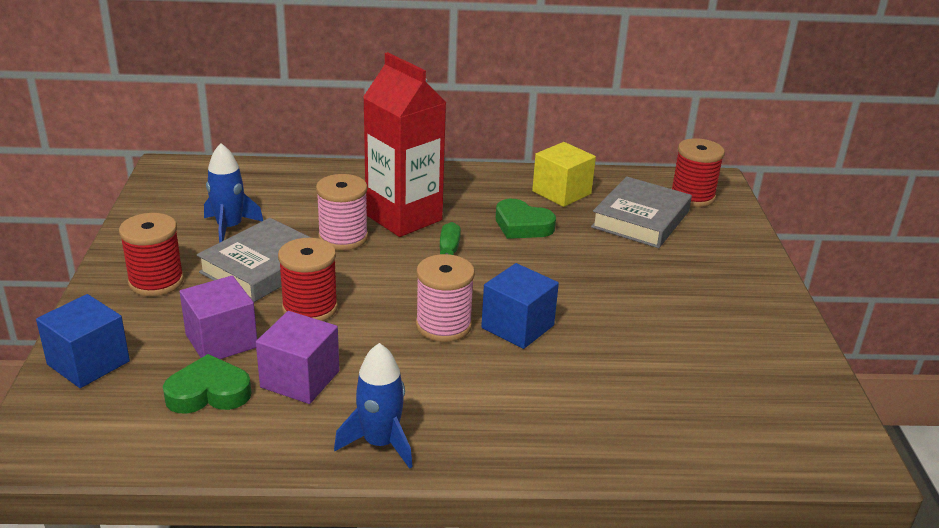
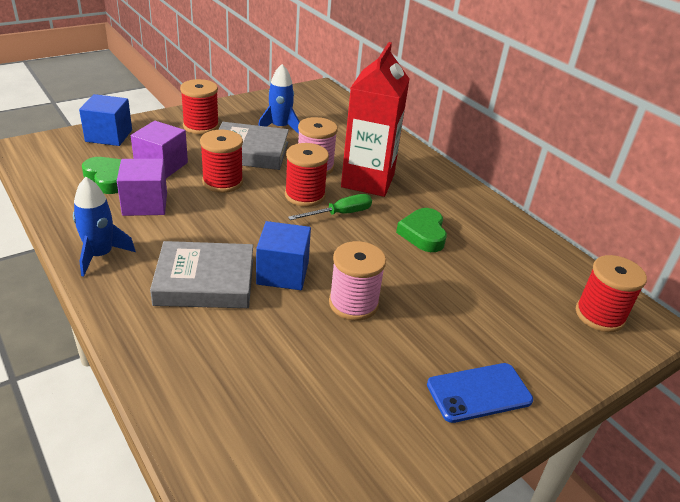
camera: 55 degrees right, 5 degrees up
(393, 264) = (305, 195): none -> red spool
(443, 325) = (252, 239): pink spool -> pink spool (353, 303)
(561, 192) = (498, 238): yellow cube -> none
(640, 219) = (515, 293): grey book -> grey book (205, 281)
(743, 288) = (479, 393): none -> blue phone

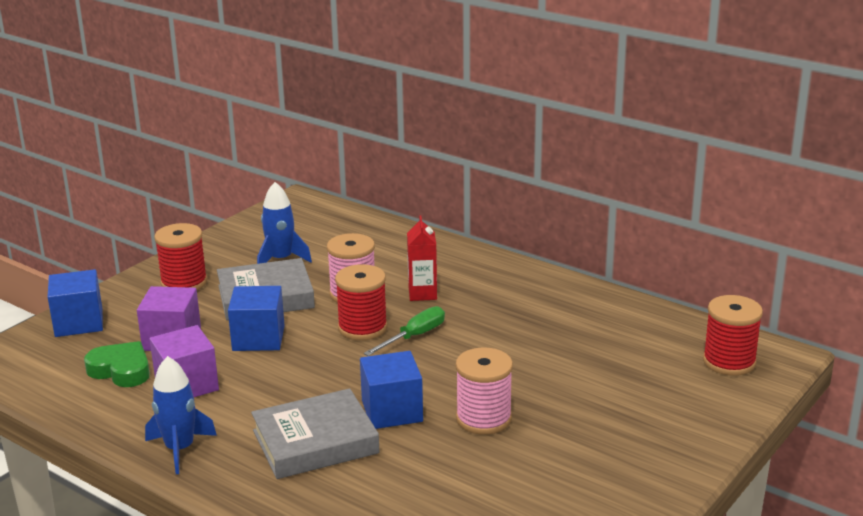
camera: 15 degrees left, 10 degrees down
(222, 182) = (258, 338): red spool -> blue cube
(367, 181) = (422, 294): red carton -> red carton, size x0.49
(423, 234) = (515, 333): green heart -> none
(479, 393) = (648, 460): blue phone -> none

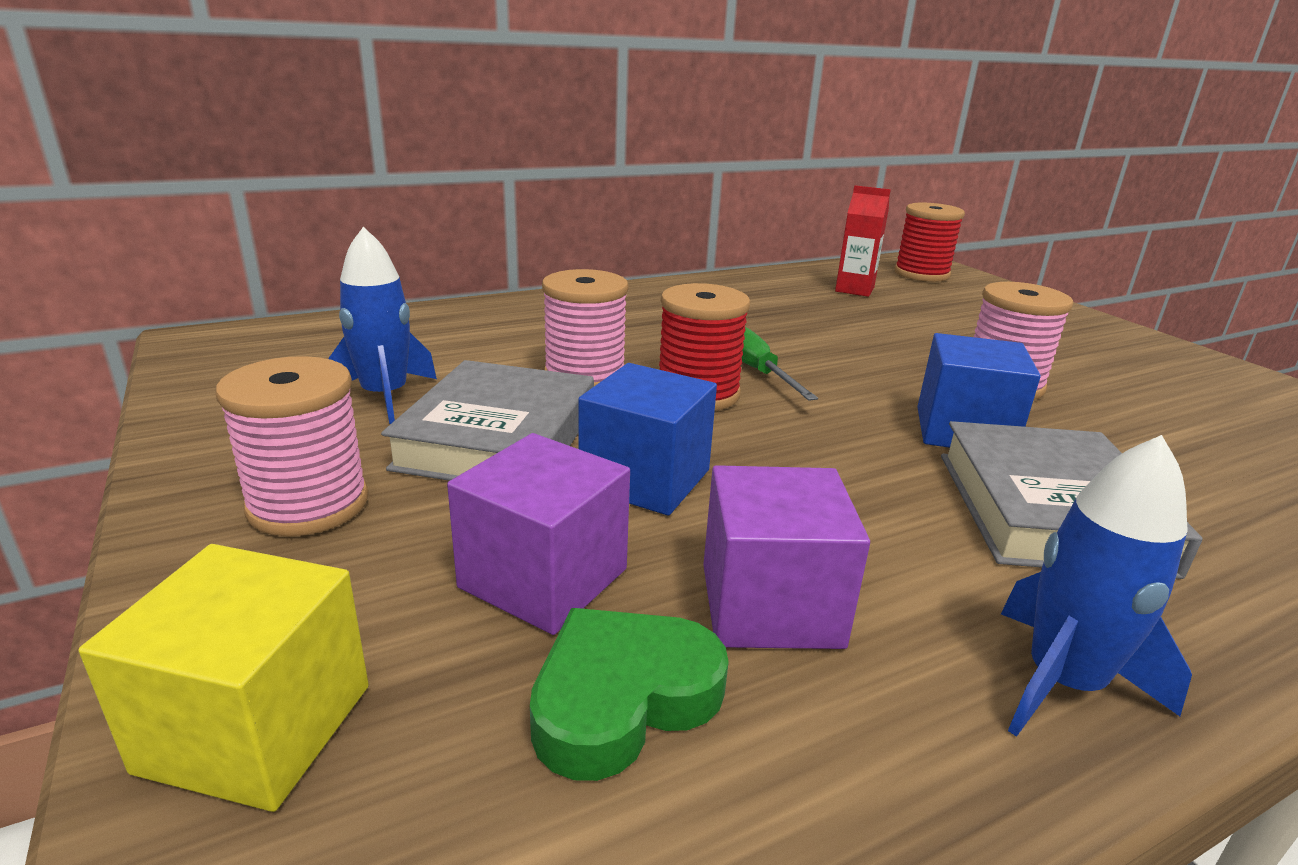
camera: 65 degrees left, 0 degrees up
(79, 322) = (256, 727): blue cube -> yellow cube
(184, 282) = (308, 504): red spool -> pink spool
(422, 294) = (641, 340): red carton -> red carton (854, 289)

